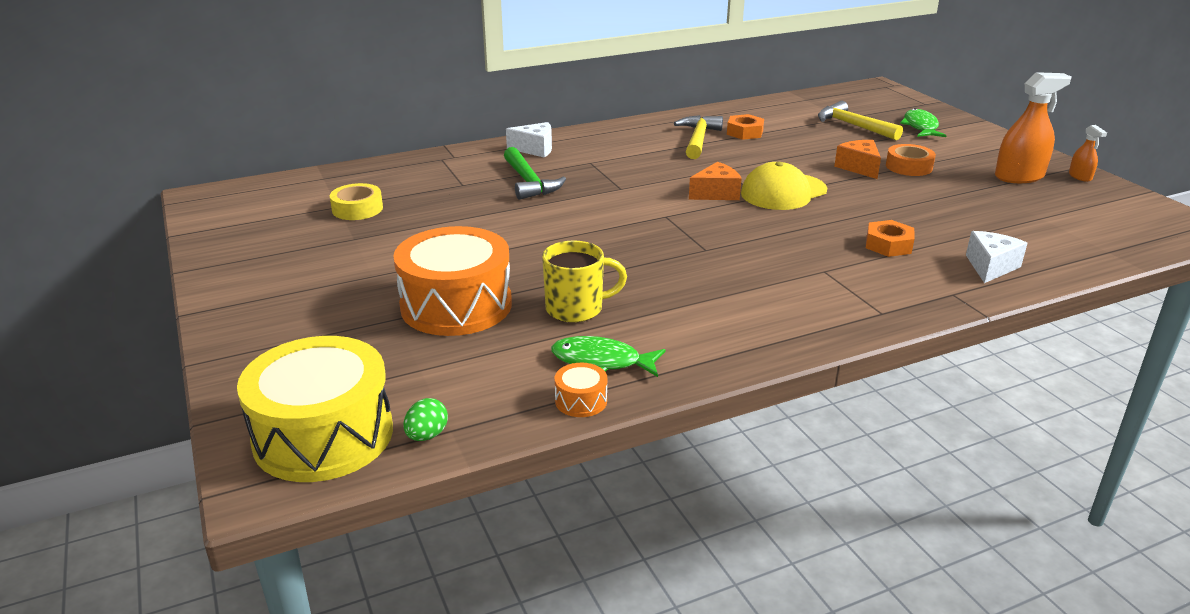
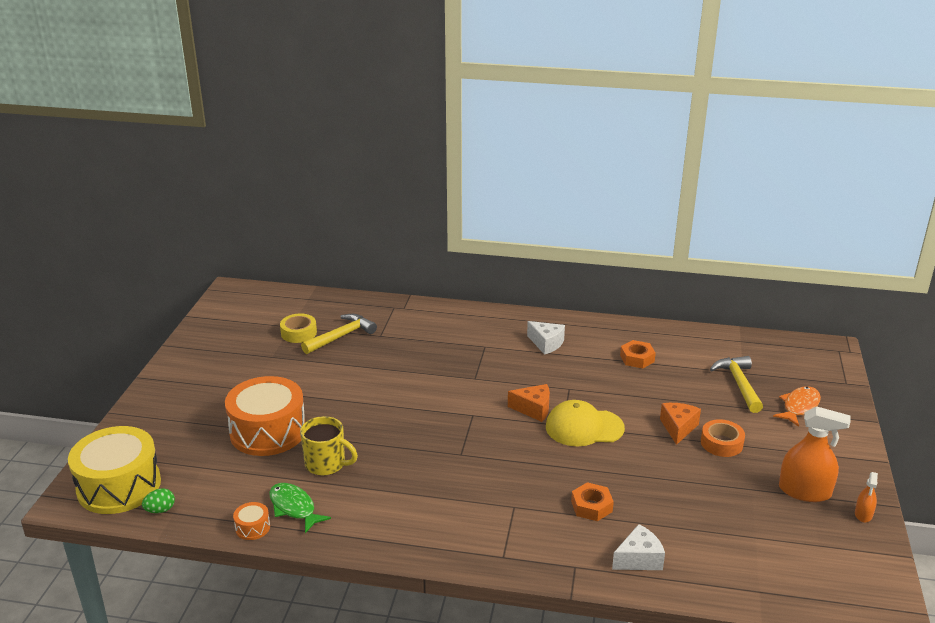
camera: 35 degrees right, 0 degrees up
(529, 182) = (423, 349): green hammer -> none
(535, 149) = (463, 320): white cheese -> white cheese (546, 344)
(698, 139) = (591, 352): yellow hammer -> yellow hammer (341, 336)
(920, 127) = (799, 406): green fish -> orange fish

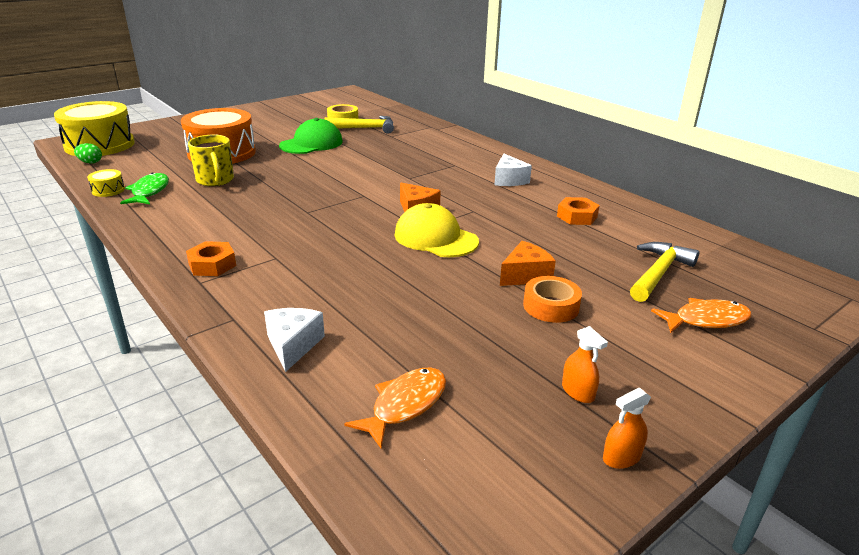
camera: 40 degrees right, 0 degrees up
(252, 527) = (108, 190): orange drum -> yellow drum
(328, 379) = (311, 144): none -> green cap
(591, 506) = (333, 288): orange nut -> orange nut (212, 265)
(639, 559) = (293, 345): white cheese -> white cheese turned 105 degrees counterclockwise
(747, 553) = (405, 405): none -> orange fish
(804, 491) = (578, 392): orange spray bottle -> orange spray bottle, size x0.51

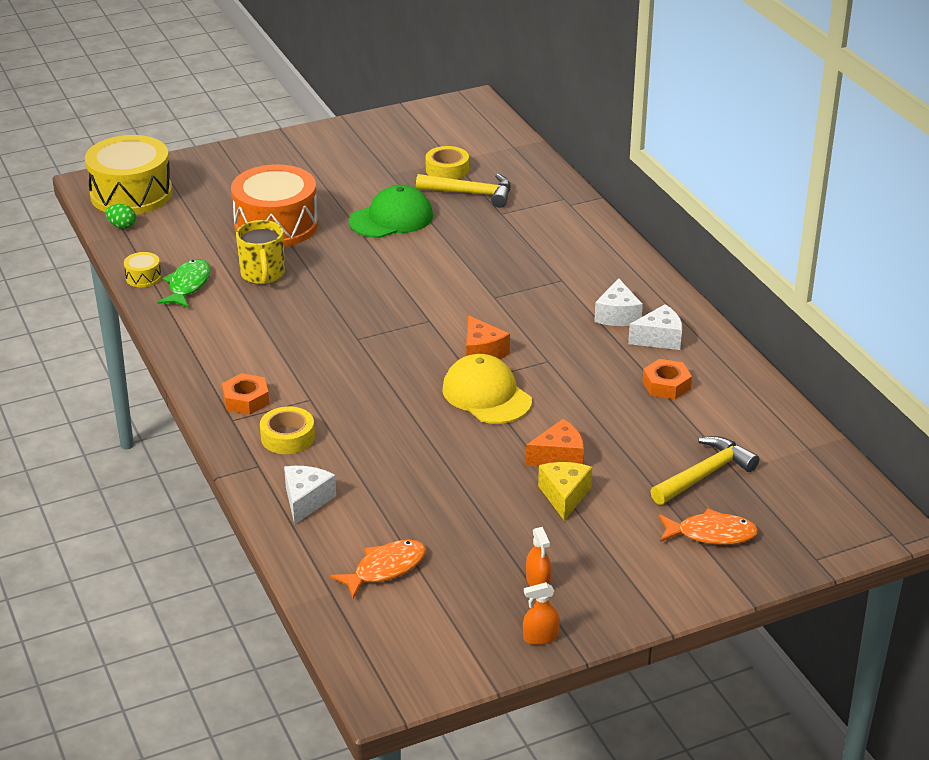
camera: 15 degrees right, 5 degrees up
(260, 290) = (287, 437): none -> yellow tape
(549, 190) = (659, 339): none -> white cheese
(551, 306) = (564, 496): orange tape -> yellow cheese

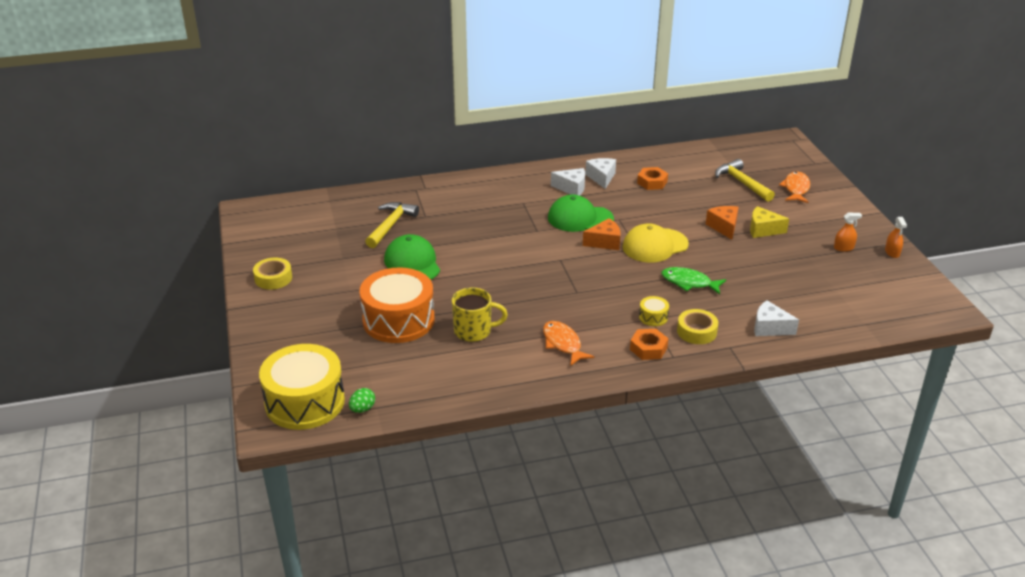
camera: 80 degrees left, 0 degrees up
(143, 277) = (457, 397): yellow drum -> yellow drum (653, 317)
(188, 285) = (477, 372): green fish -> green fish (689, 283)
(385, 569) = (838, 301): orange fish -> orange fish (563, 344)
(447, 169) = (348, 232): yellow tape -> yellow tape (273, 278)
(537, 328) = (580, 218): none -> green cap

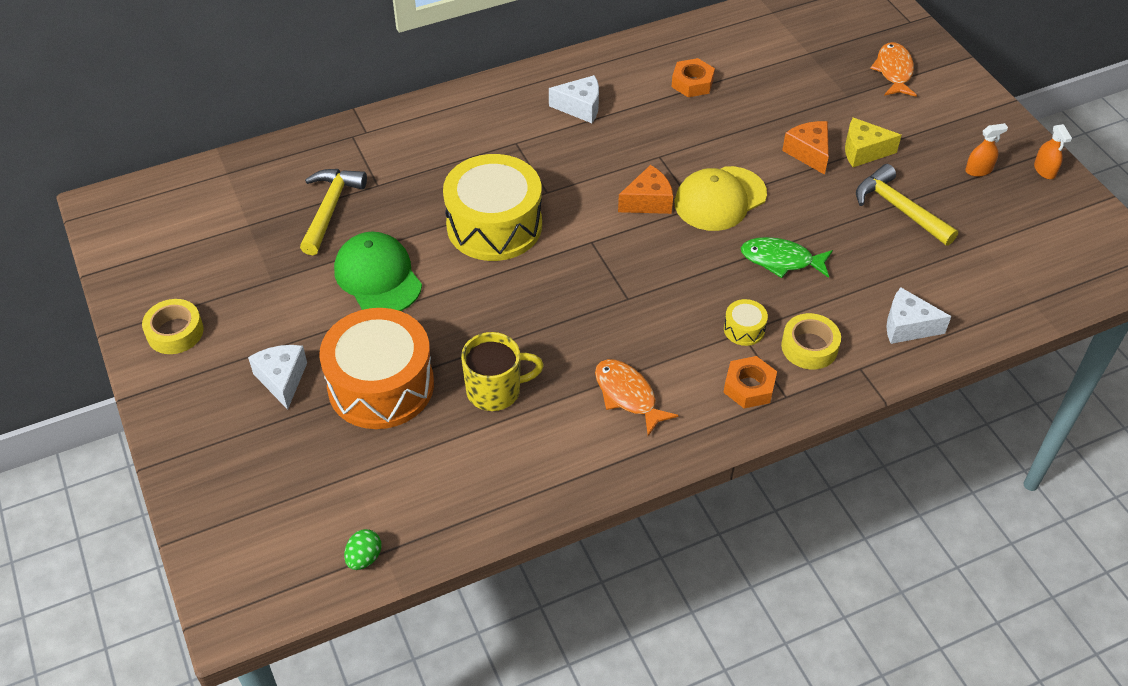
camera: 10 degrees left, 15 degrees up
(305, 402) = (275, 558): yellow drum -> yellow drum (494, 225)
(580, 218) = (604, 162): green cap -> none
(601, 178) = (619, 83): white cheese -> white cheese (282, 379)
(742, 183) = (817, 69): yellow hammer -> yellow hammer (899, 208)

